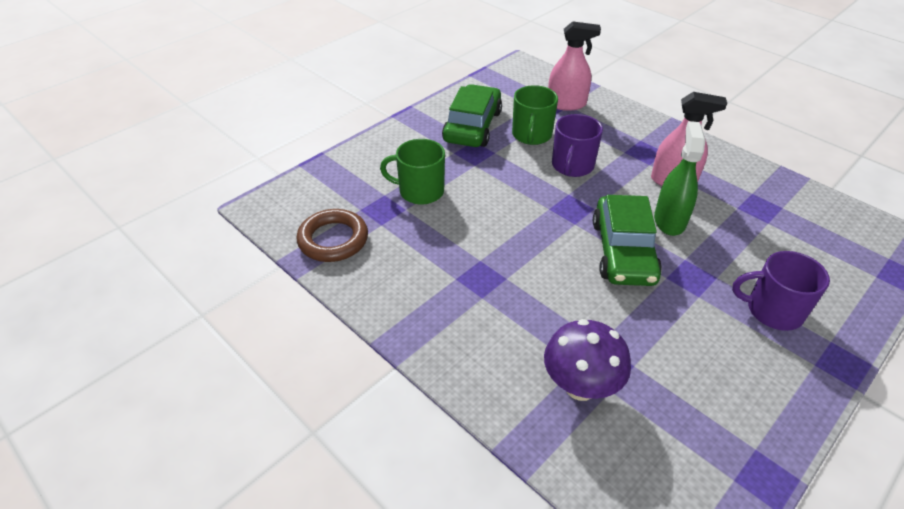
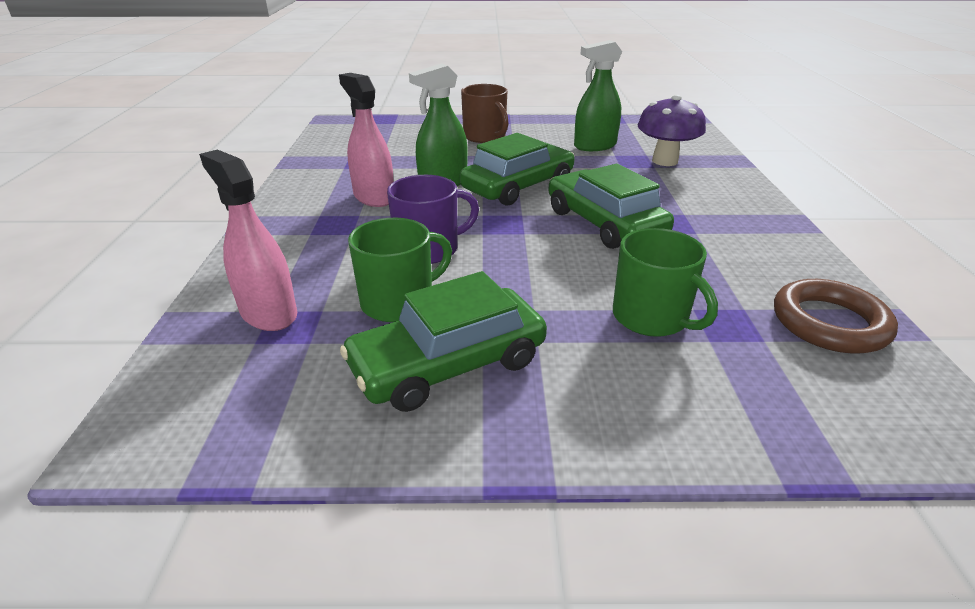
camera: 135 degrees left, 10 degrees down
(519, 248) = (604, 223): none -> green car
(671, 370) = (595, 146): none -> green spray bottle
(772, 310) = (485, 137): purple mug -> brown mug

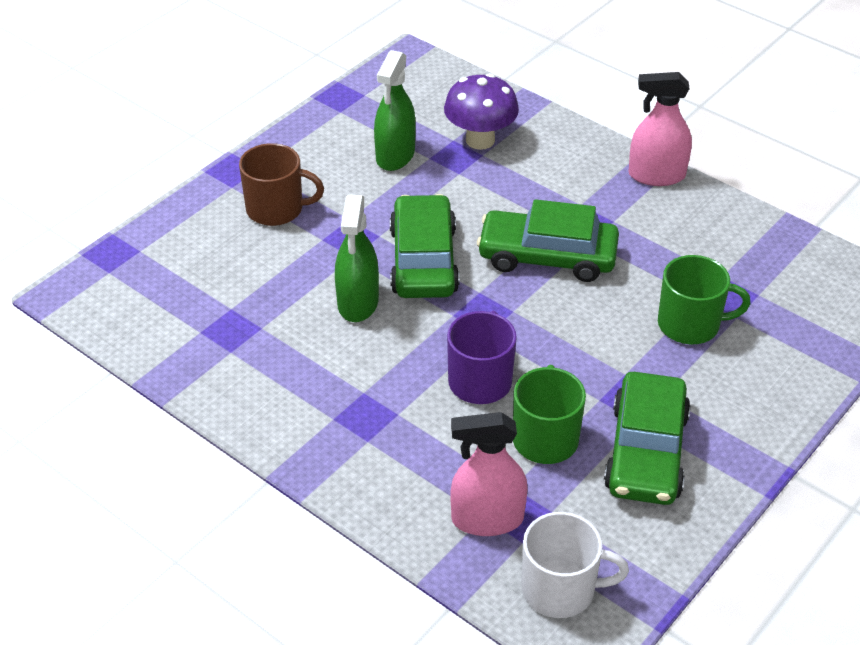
camera: 50 degrees left, 10 degrees up
(203, 391) = (560, 589): none -> white mug
(373, 197) = (336, 364): pink spray bottle -> pink spray bottle (656, 175)
(829, 323) = (771, 253): brown ring -> none

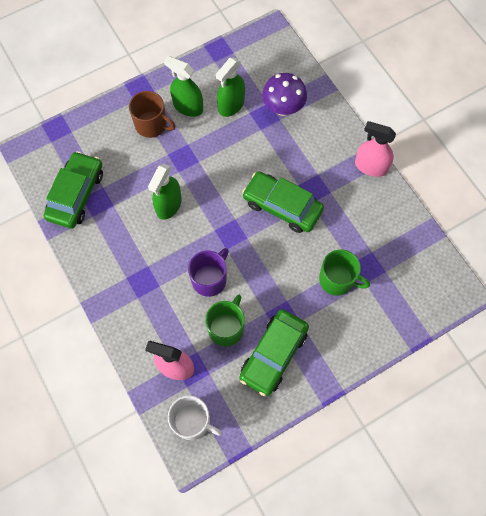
camera: 20 degrees right, 25 degrees up
(325, 173) = (188, 107): none -> green spray bottle
(423, 260) = (215, 187): green car -> green car (76, 194)

